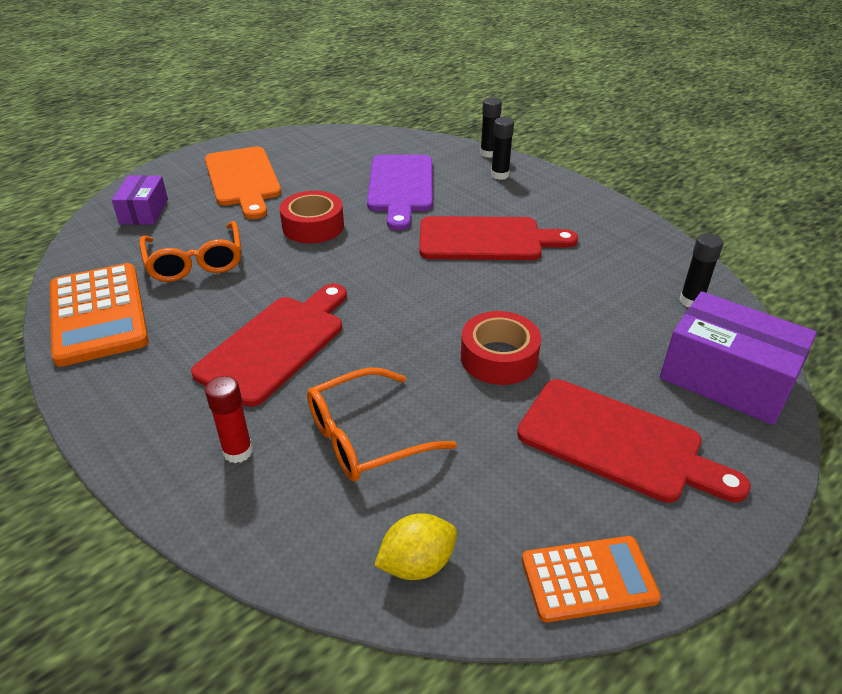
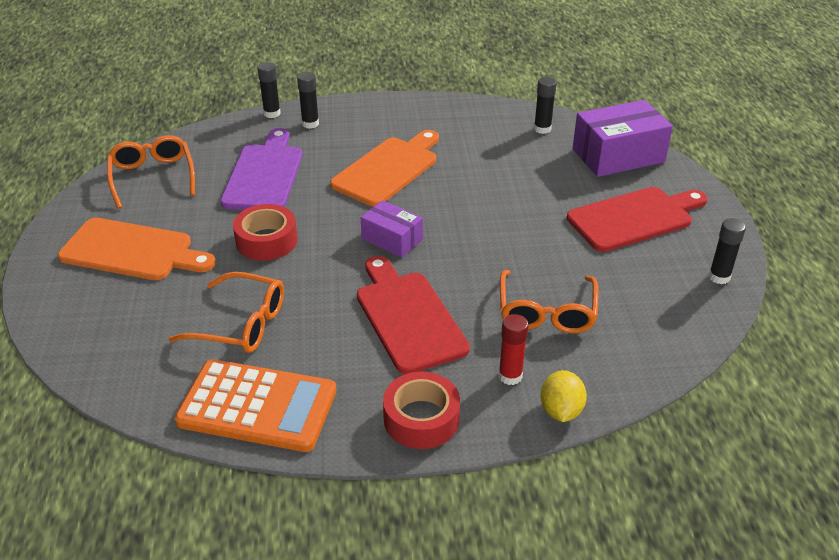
camera: 55 degrees left, 0 degrees up
(144, 211) = (108, 330): purple box -> purple box (392, 239)
(340, 147) = (152, 177): none -> orange glasses
(400, 187) = (264, 174): purple cutting board -> purple cutting board turned 120 degrees counterclockwise
(417, 564) = (666, 333): yellow lemon -> yellow lemon (561, 411)
(487, 240) = (388, 169): red cutting board -> orange cutting board
(499, 358) = (522, 225): red tape -> red tape (421, 419)
(588, 579) = (719, 277): orange calculator -> black glue stick

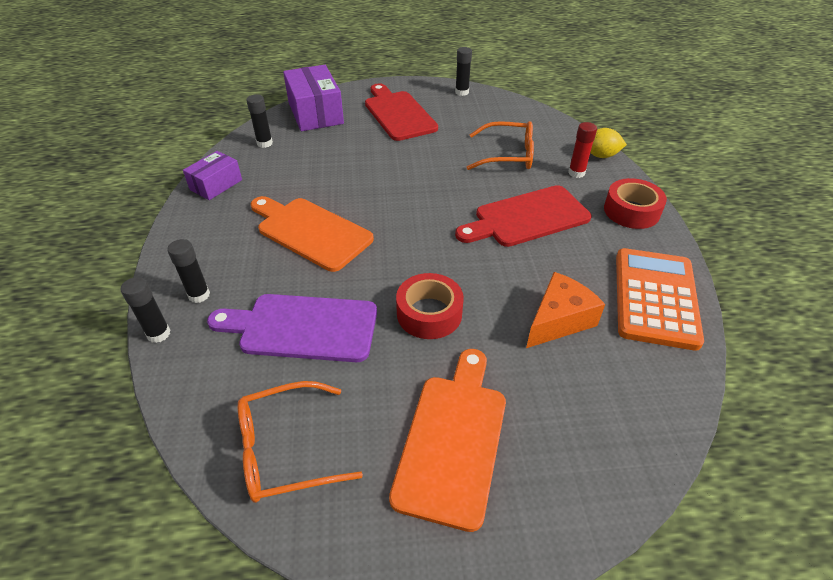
camera: 90 degrees left, 5 degrees up
(240, 324) = (559, 320): orange glasses -> orange cheese
(392, 239) = (425, 228): purple box -> purple box (216, 185)

